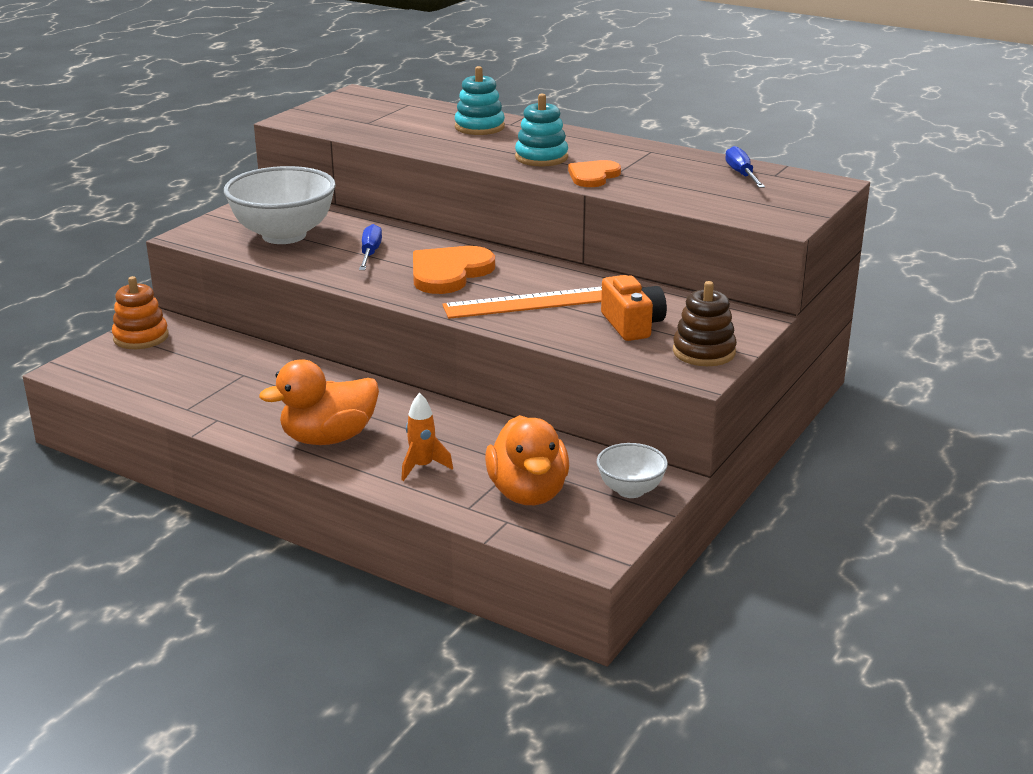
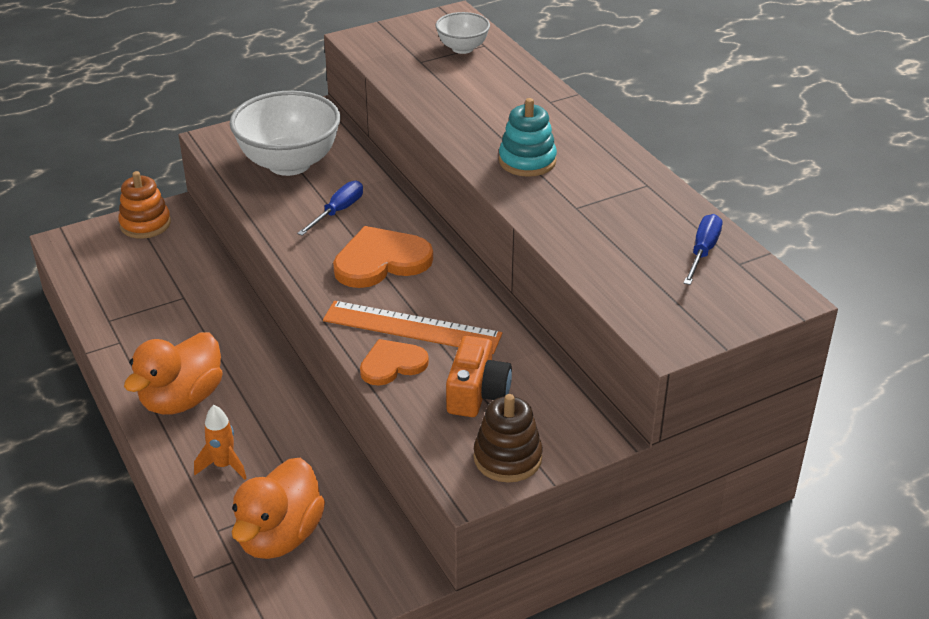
camera: 30 degrees right, 10 degrees up
(328, 438) = (182, 399): orange duck -> orange duck turned 60 degrees counterclockwise
(479, 127) = (515, 98): turquoise stacking toy -> none
(593, 176) = (548, 204): orange heart -> orange heart (392, 364)
(630, 490) = (369, 573): white bowl -> white bowl (462, 48)

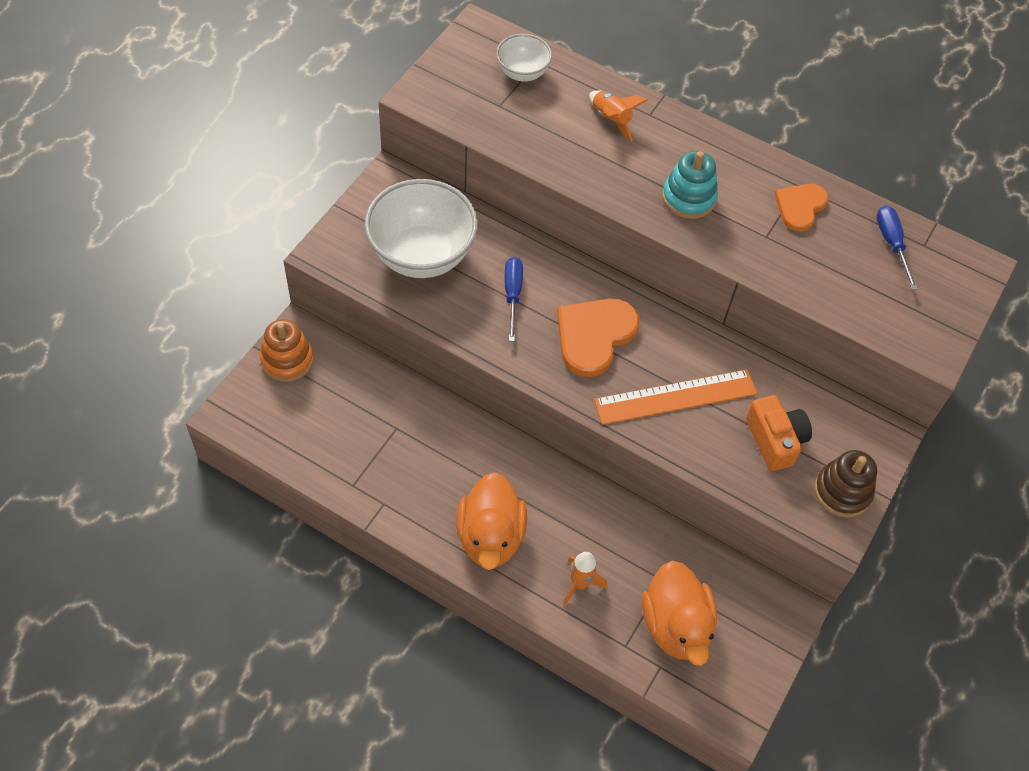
camera: 35 degrees left, 20 degrees up
(392, 364) = (691, 443): orange heart -> orange heart (800, 207)
(510, 95) = (611, 120): none -> orange rocket

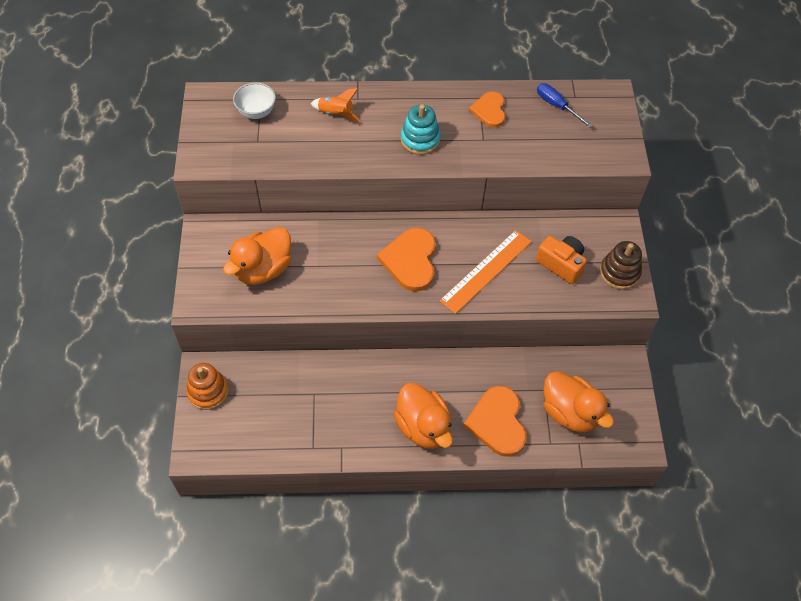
camera: 30 degrees left, 0 degrees up
(422, 255) = (263, 269): white bowl -> orange duck
(512, 295) = (341, 263): blue screwdriver -> none
(580, 584) = (497, 422): orange rocket -> orange heart

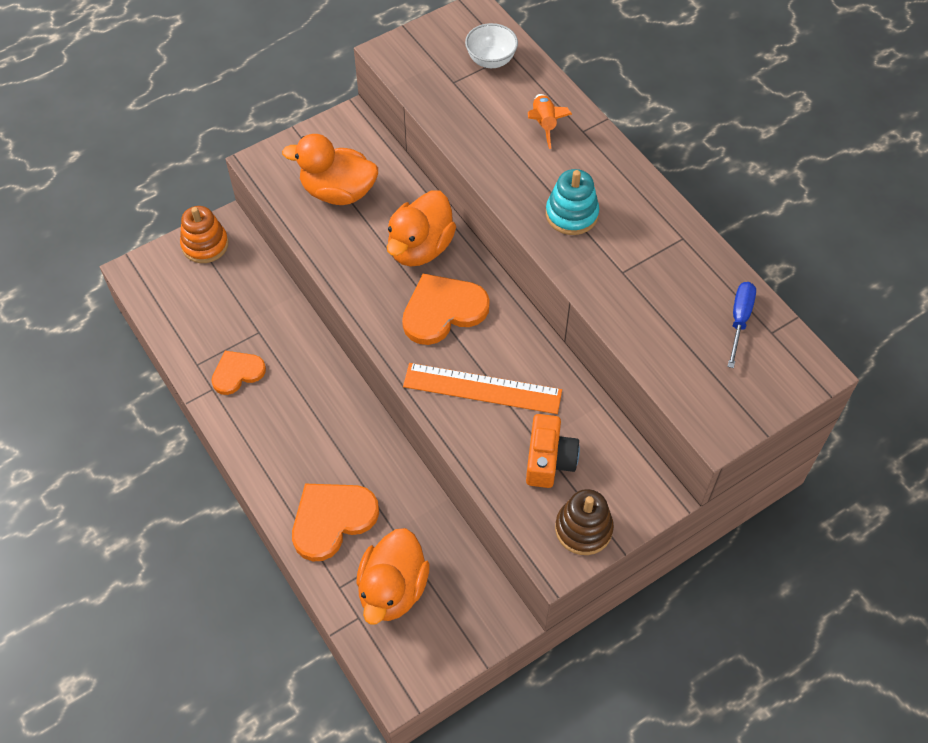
camera: 60 degrees right, 0 degrees up
(423, 427) = (281, 450): orange duck -> orange duck (420, 248)
(489, 110) = (671, 257): orange heart -> orange heart (237, 373)

